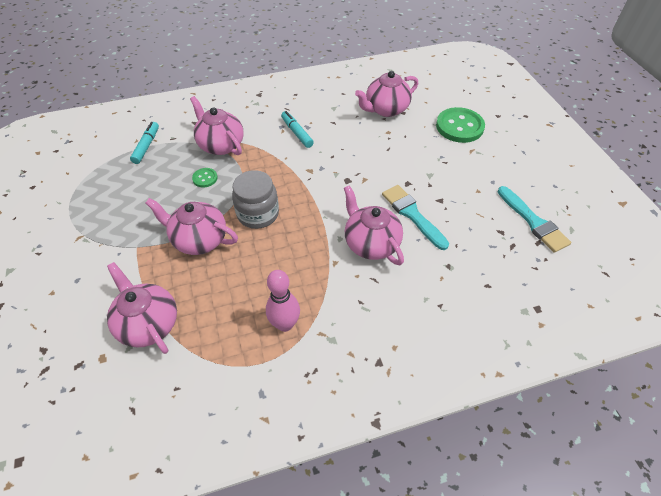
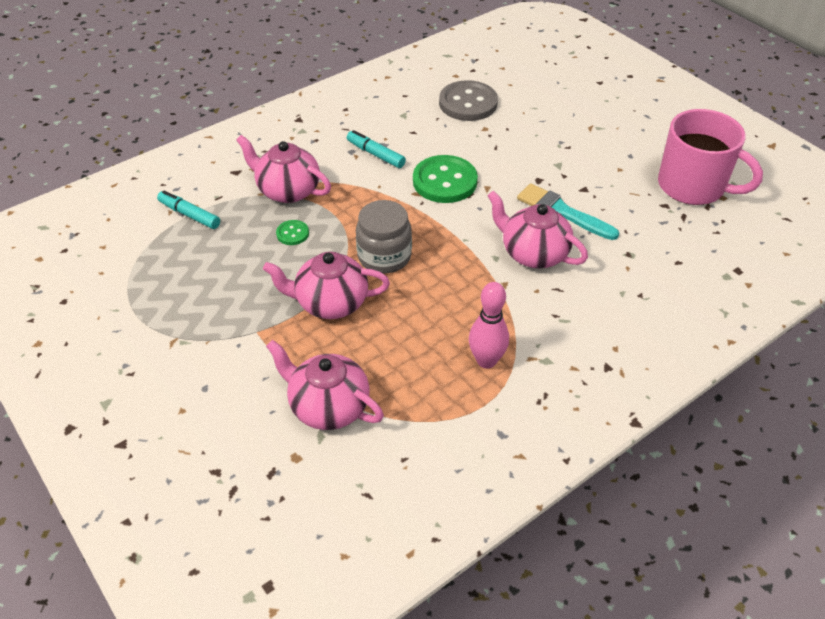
camera: 20 degrees left, 5 degrees down
(147, 146) = (189, 215): turquoise marker -> turquoise marker turned 45 degrees counterclockwise
(386, 109) = (468, 103): pink teapot -> grey button
(459, 127) = (563, 104): green button -> green button (445, 181)
(533, 222) = (693, 186): turquoise brush -> pink mug

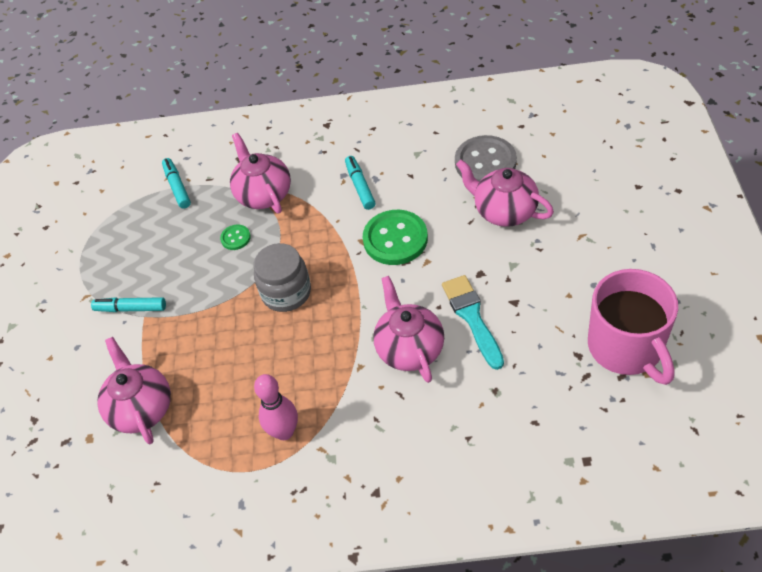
camera: 40 degrees right, 5 degrees up
(235, 331) = (131, 308): none -> turquoise marker
(330, 303) = (213, 317): pink teapot -> pink teapot (504, 211)

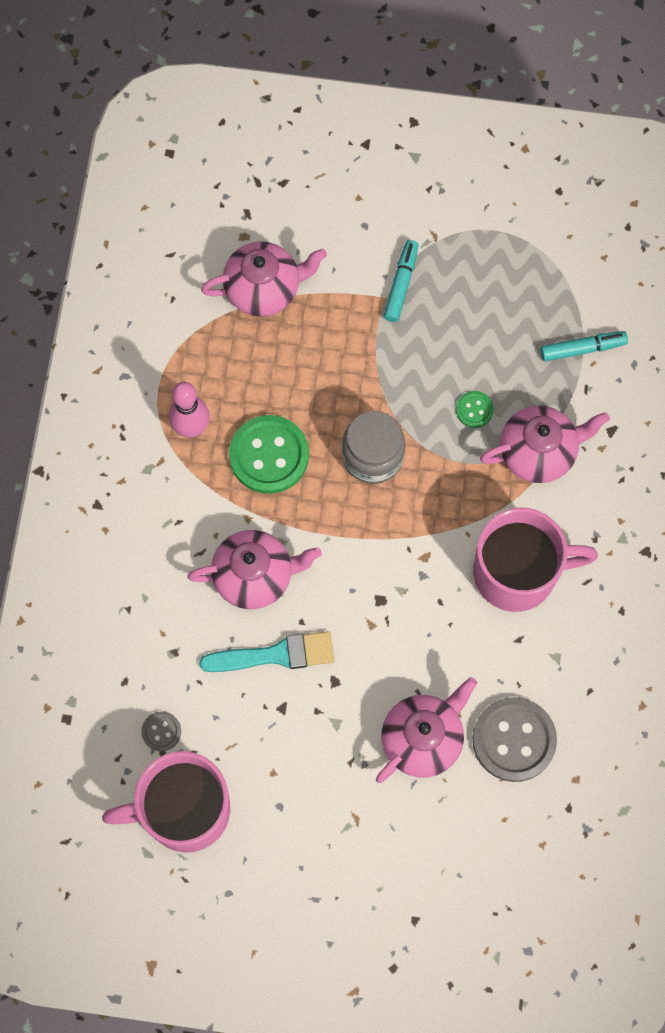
camera: 95 degrees right, 20 degrees up
(360, 186) = (517, 572): turquoise marker -> pink mug
(395, 239) = (416, 596): green button -> green button (269, 455)
(567, 382) = (161, 731): none -> grey button

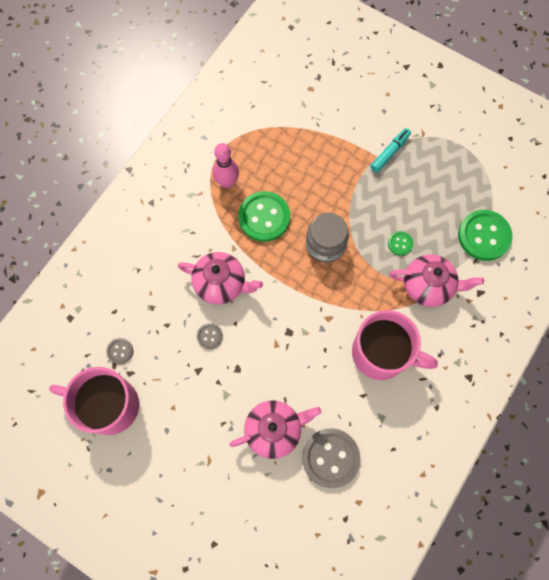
camera: 25 degrees right, 0 degrees up
(264, 289) = (308, 122): pink teapot -> none
(275, 655) = (210, 336): turquoise brush -> grey button
(582, 349) = (484, 236): turquoise marker -> green button

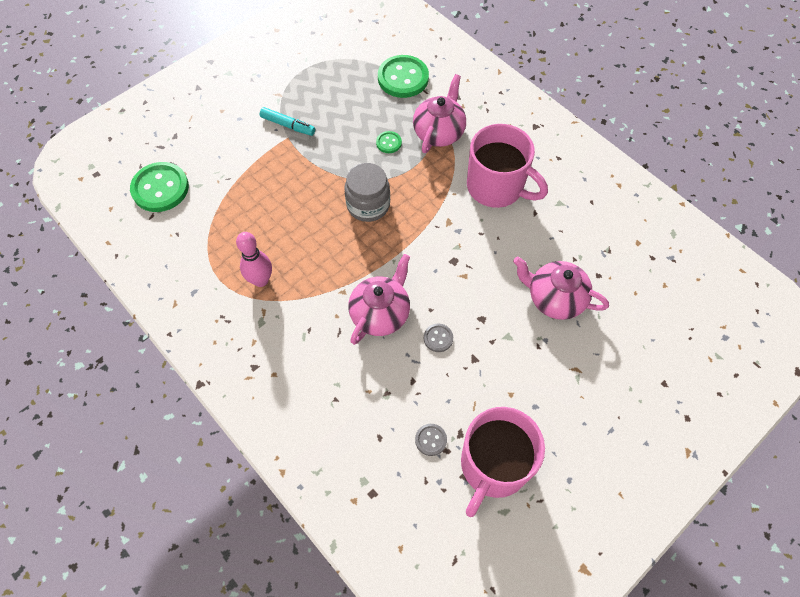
camera: 75 degrees left, 10 degrees down
(264, 217) = (317, 253): green button -> green button (160, 188)
(274, 430) = (554, 298): pink teapot -> pink teapot turned 60 degrees counterclockwise
(330, 458) = (591, 255): grey button -> none
(381, 353) = (496, 187): pink mug -> pink mug turned 90 degrees clockwise
(390, 152) = (288, 125): turquoise marker -> turquoise marker turned 150 degrees clockwise

